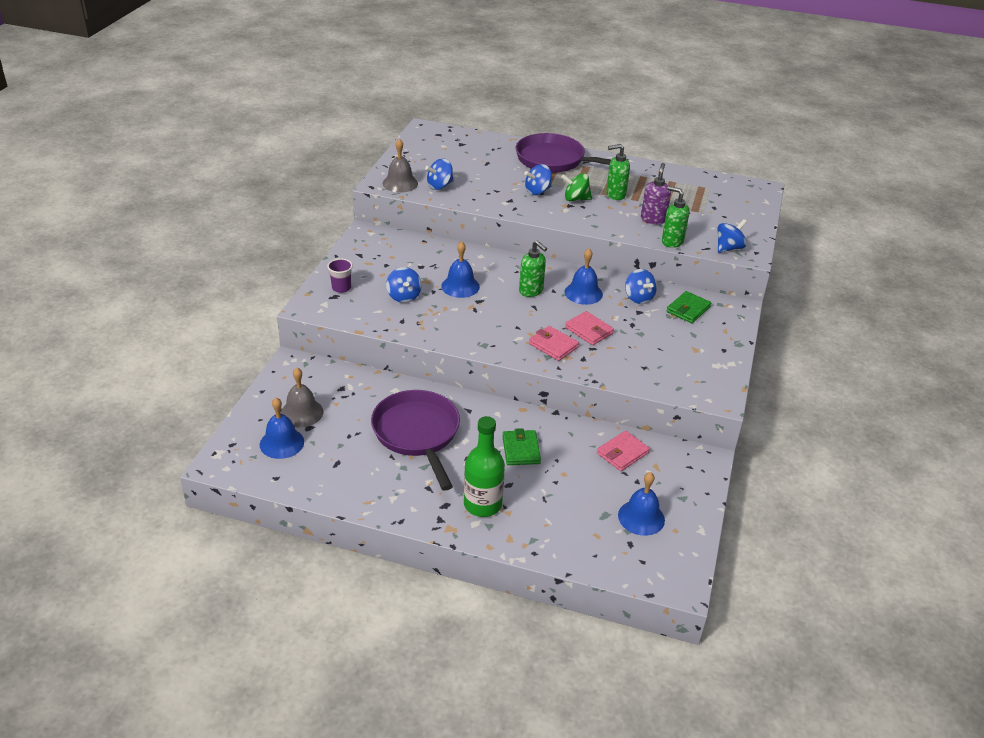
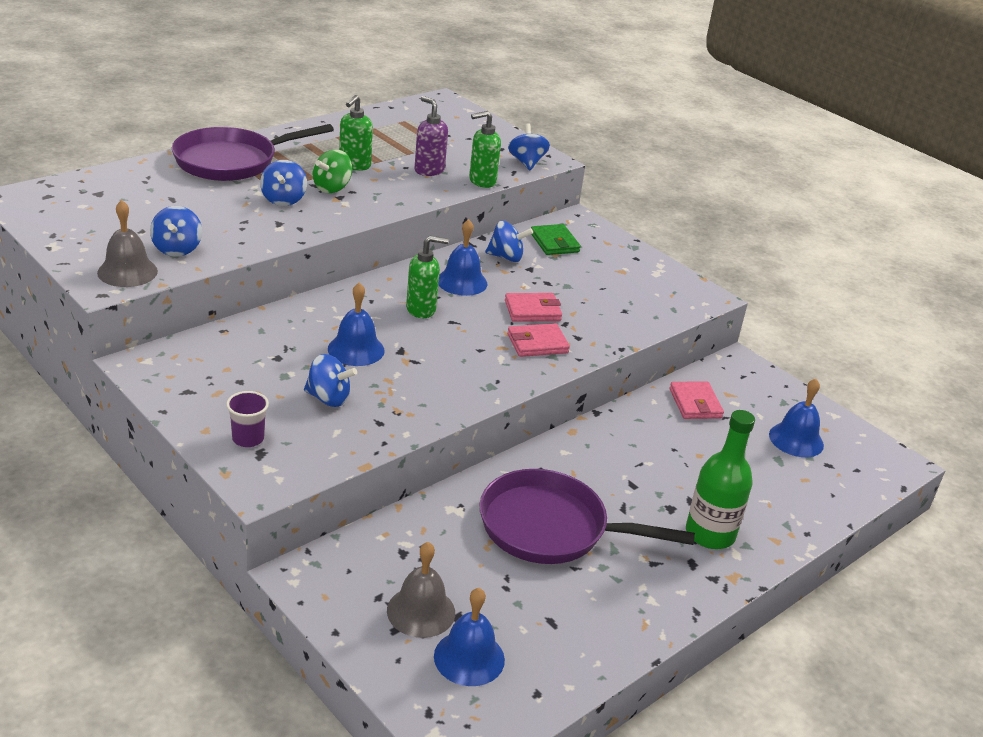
camera: 60 degrees left, 5 degrees down
(521, 450) = (640, 465): green wallet -> none

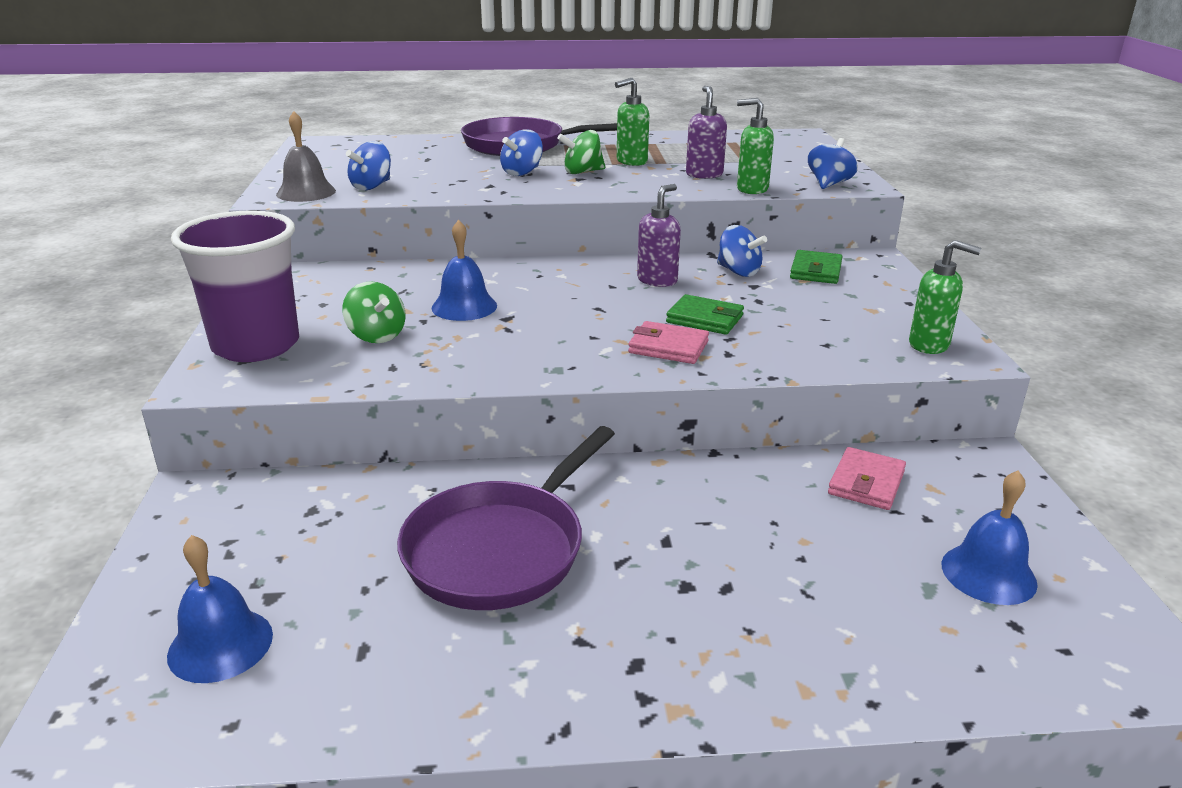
camera: 40 degrees right, 5 degrees down
(248, 439) = (256, 345): purple cup -> purple cup, size x2.41
(328, 398) = (376, 336): blue spinning top -> green spinning top
(421, 309) = (579, 292): green soap dispenser -> green soap dispenser (929, 345)
(421, 611) = (245, 573): grey bell -> none
(462, 282) = (657, 280): blue bell -> purple soap dispenser
(532, 311) = (705, 319): pink wallet -> green wallet
(551, 528) = (501, 548): purple pan -> purple pan turned 105 degrees counterclockwise
(710, 534) = (706, 639): green bottle -> none

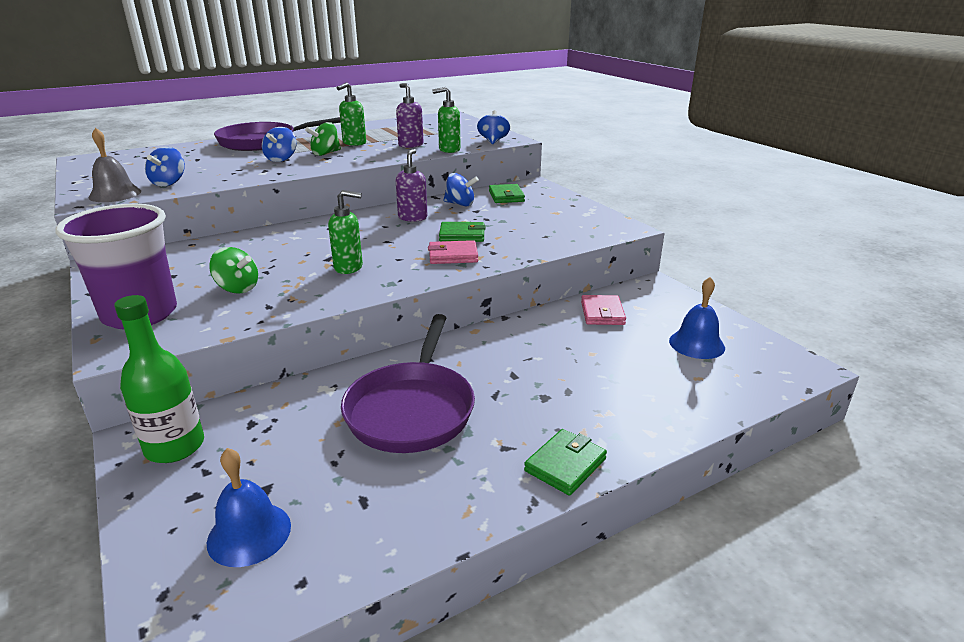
camera: 25 degrees left, 0 degrees up
(219, 514) = (175, 447): none -> green bottle
(464, 306) = (290, 257): blue bell -> none
(643, 694) = (565, 465): none -> green wallet
(929, 345) = (601, 226): green soap dispenser -> green soap dispenser (349, 267)

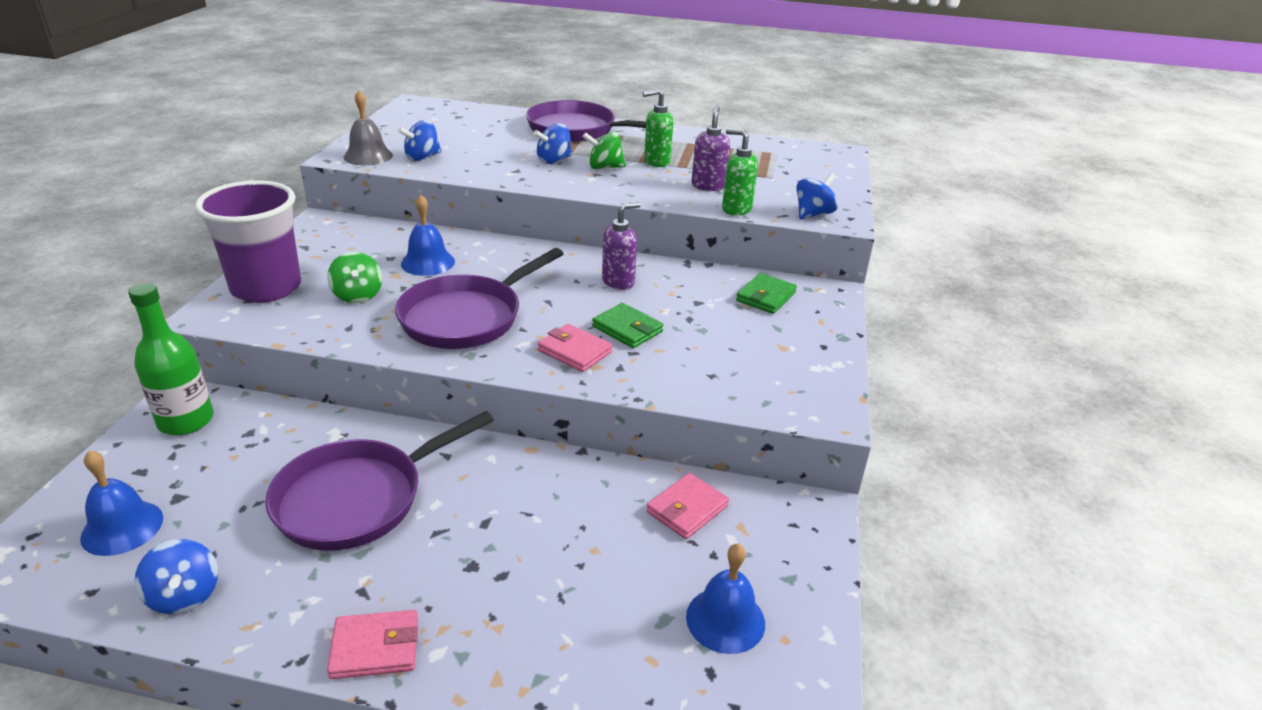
camera: 40 degrees right, 5 degrees up
(257, 253) = (428, 262): none -> blue bell
(349, 267) = (467, 317): green soap dispenser -> purple pan
(460, 204) = (696, 285): blue spinning top -> blue spinning top (185, 595)
(565, 465) = (375, 648): green wallet -> pink wallet

